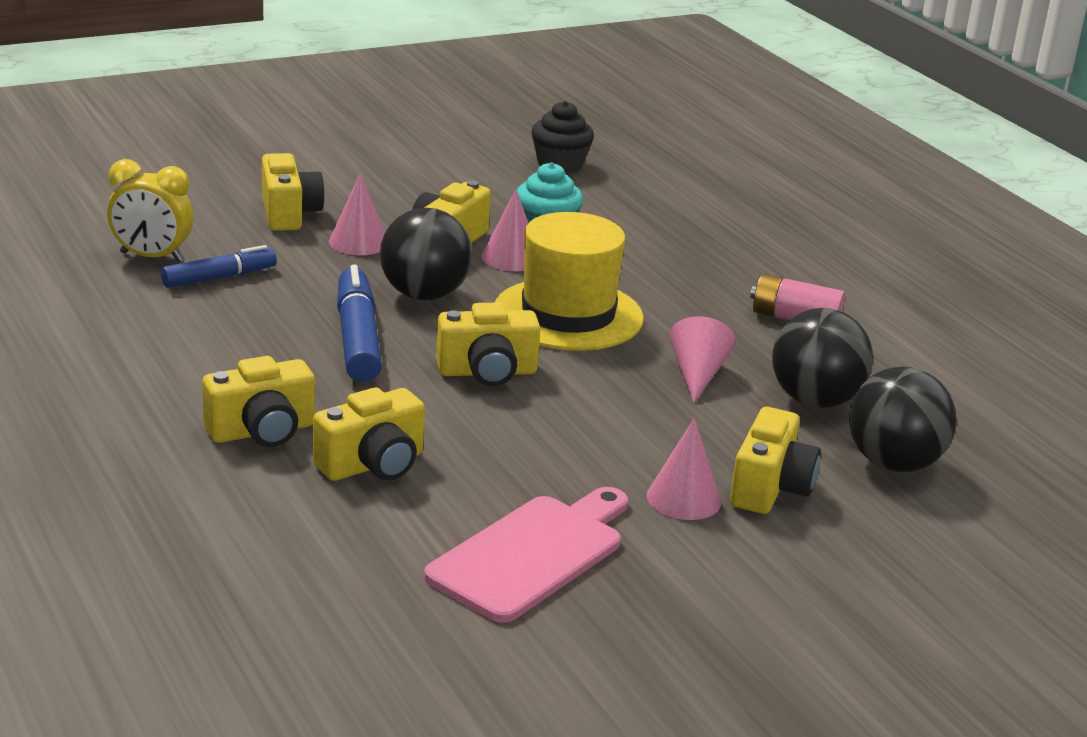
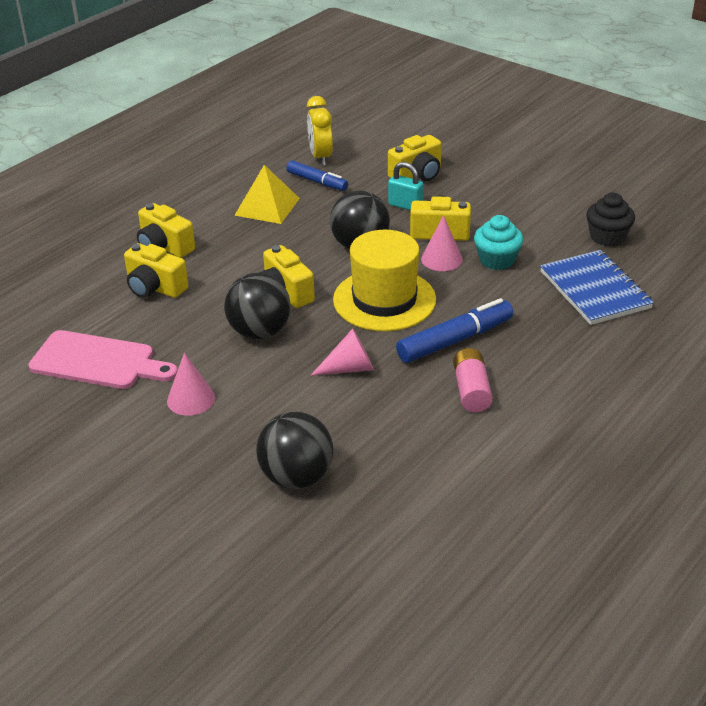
camera: 70 degrees right, 10 degrees up
(243, 328) = (267, 206): none -> yellow pyramid
(358, 242) = (405, 205): pink cone -> turquoise padlock
(358, 338) = (287, 241): blue marker -> blue marker (455, 340)
(658, 202) = (594, 290): none -> blue notebook
(770, 488) = (227, 430): yellow camera -> none
(815, 401) = (356, 425): black ball -> black ball (259, 332)

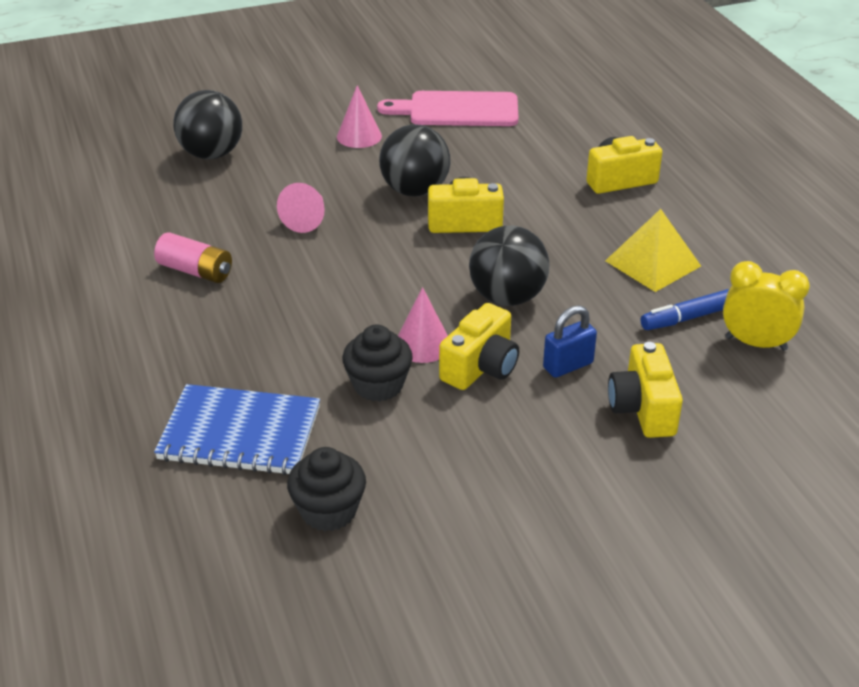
camera: 120 degrees right, 0 degrees up
(98, 362) = (457, 110): pink cutting board -> pink cutting board turned 45 degrees clockwise
(155, 287) = (546, 158): yellow camera -> none
(384, 300) = (388, 276): yellow hat -> none
(405, 205) = (568, 365): turquoise padlock -> blue padlock
(455, 340) = (274, 292): blue marker -> none
(497, 260) = (378, 385): turquoise cupcake -> black cupcake

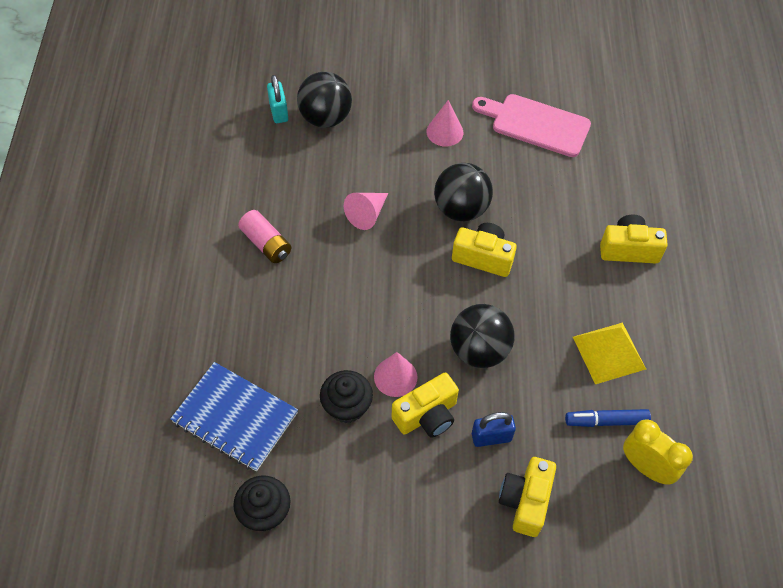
camera: 20 degrees right, 20 degrees up
(151, 161) = (278, 112): none -> turquoise padlock

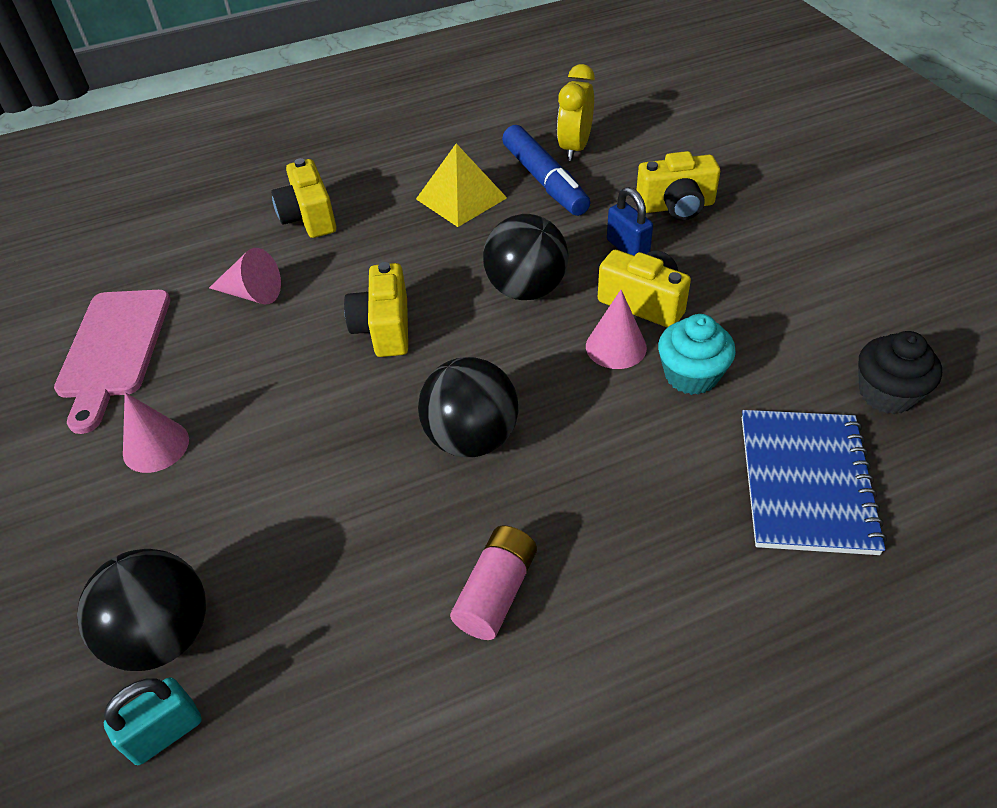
camera: 110 degrees left, 10 degrees down
(347, 406) = (691, 375): black cupcake -> turquoise cupcake
(367, 214) = (368, 478): pink cone -> pink cone (252, 293)
(461, 209) = (310, 376): black ball -> black ball (471, 438)
(606, 421) = (544, 181): blue marker -> blue marker, size x1.54

